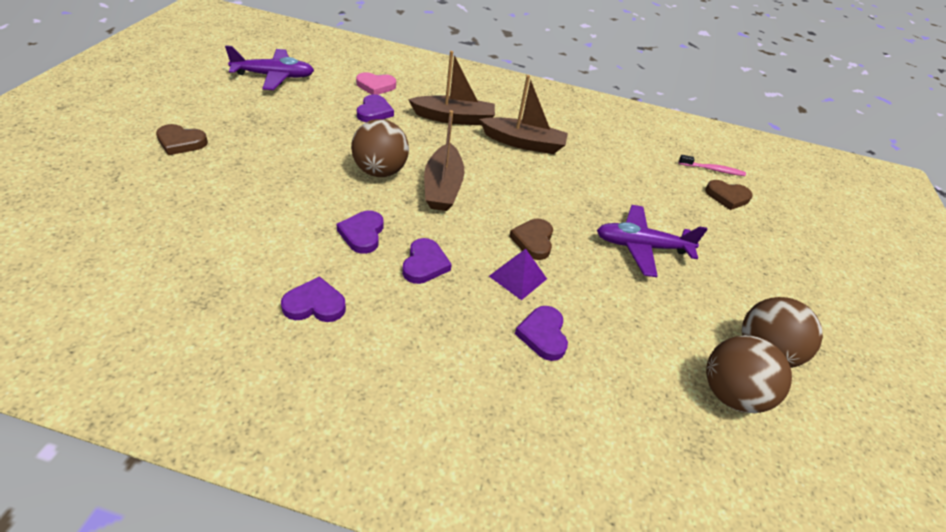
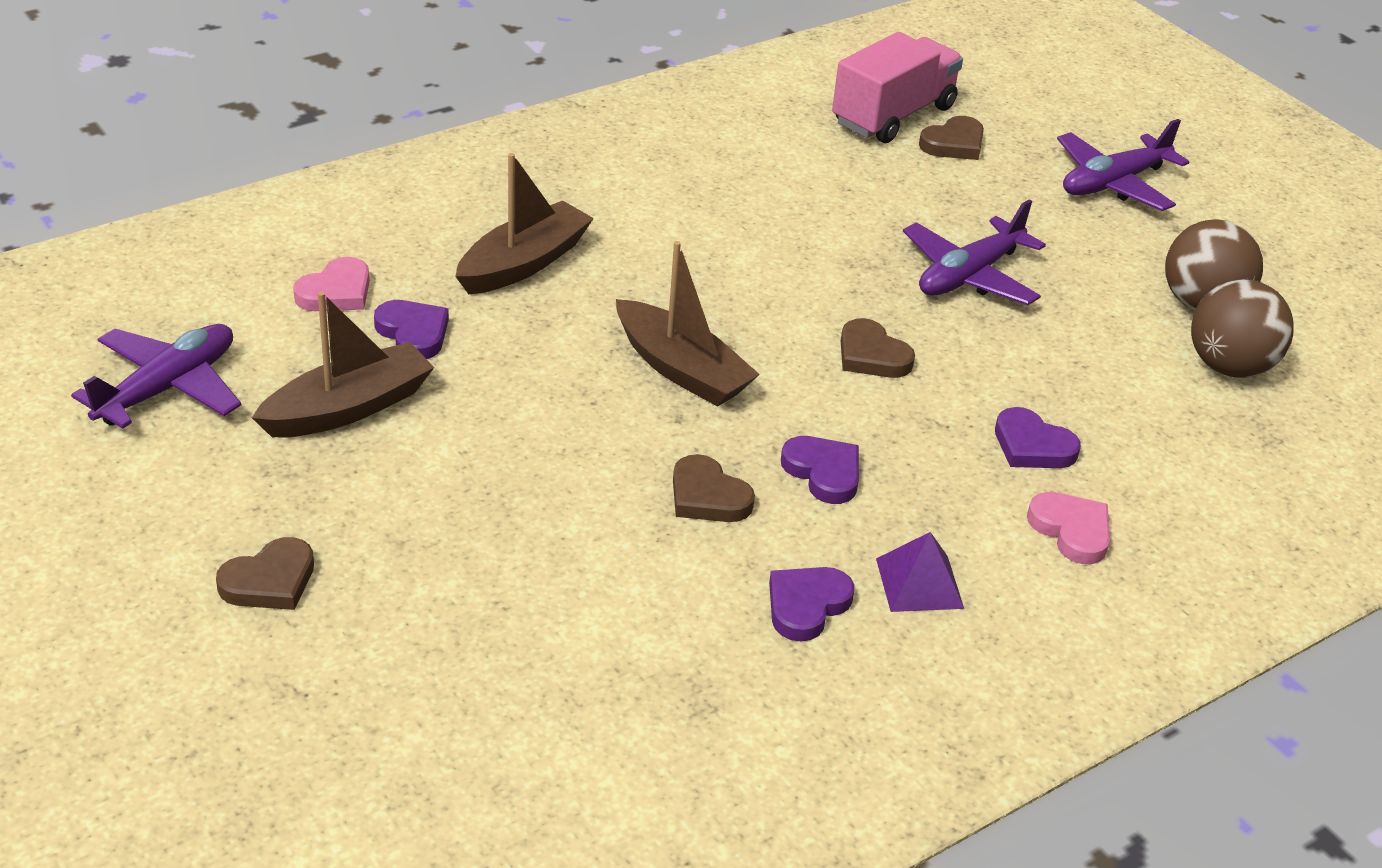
camera: 45 degrees left, 5 degrees down
(362, 234) = (707, 496): purple heart -> brown heart
(380, 171) = (581, 408): brown ball -> none
(492, 388) = (1071, 530): none -> pink heart
(518, 277) = (923, 408): purple pyramid -> purple pyramid (919, 583)
(523, 143) = (661, 236): brown boat -> brown boat (348, 408)
(713, 170) = (893, 115): pink toothbrush -> pink truck
(797, 266) = (1113, 183): none -> purple plane

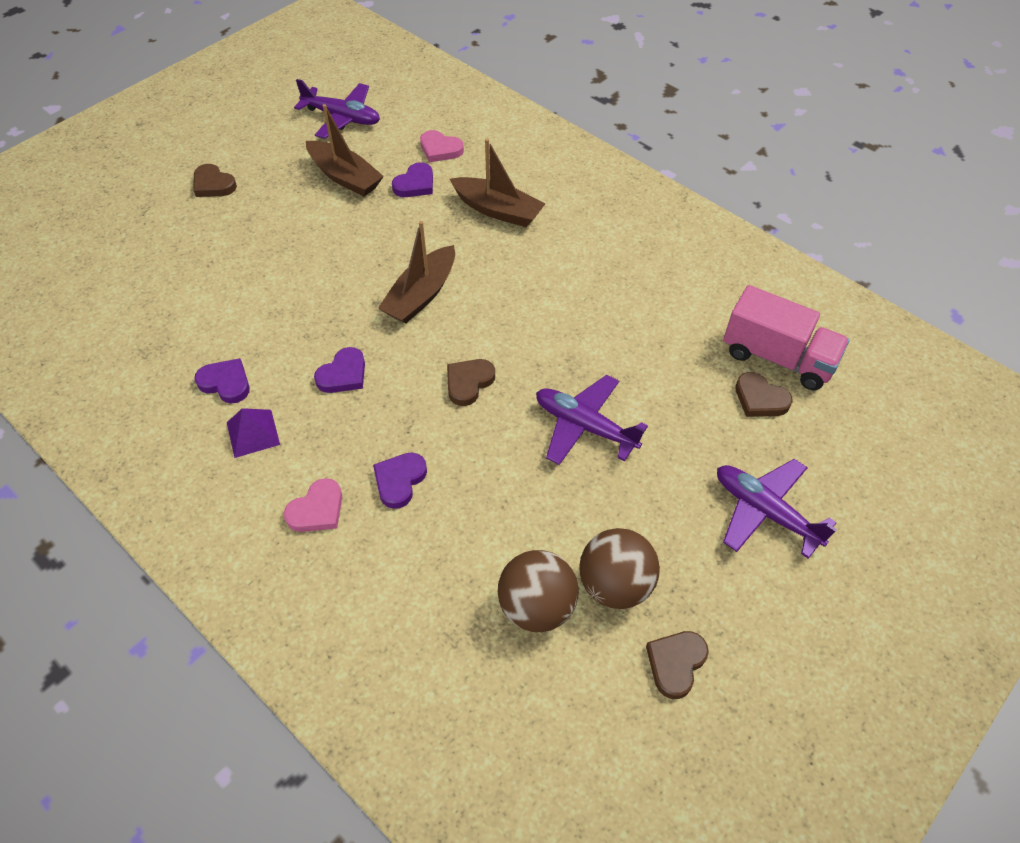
camera: 80 degrees right, 15 degrees up
(707, 496) = (309, 326): brown heart -> brown heart (675, 663)

